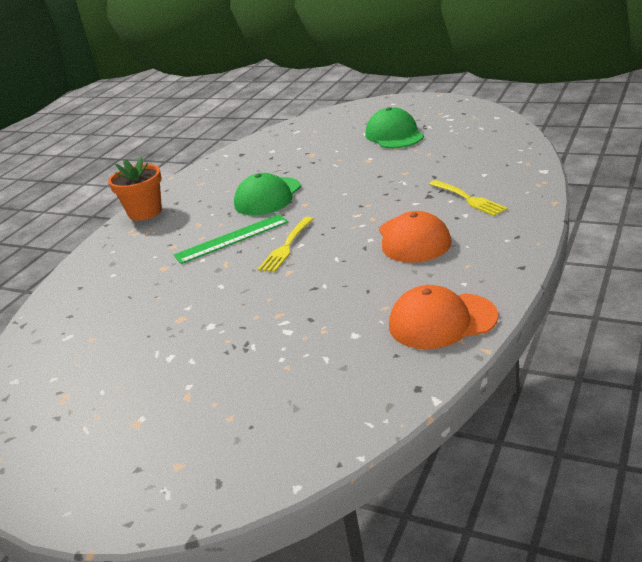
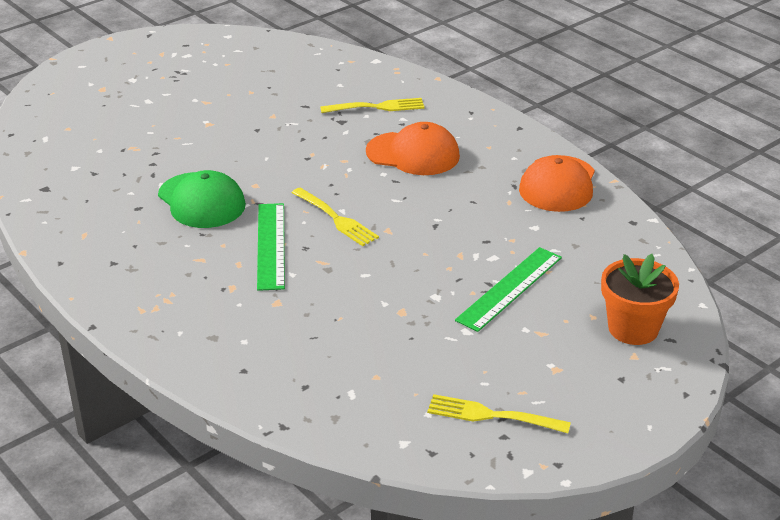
camera: 70 degrees left, 5 degrees up
(58, 411) = (492, 415): none -> yellow fork
(145, 212) = (104, 290): orange flower pot -> orange flower pot (633, 328)
(245, 356) = (509, 288): none -> green ruler
(394, 135) = (172, 92): green cap -> none

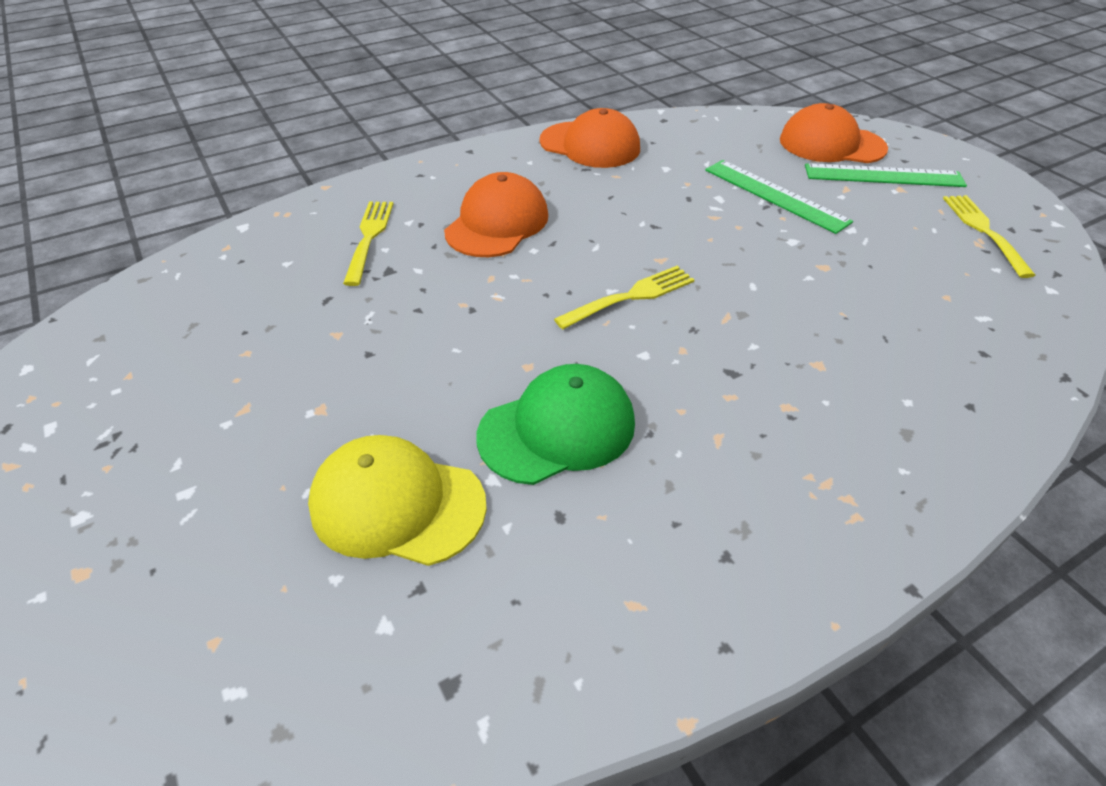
camera: 80 degrees left, 10 degrees up
(143, 158) = (397, 504): none -> yellow cap
(270, 245) = (687, 360): green ruler -> green ruler (883, 176)
(492, 415) = (984, 231): yellow fork -> yellow fork turned 150 degrees clockwise
(633, 328) = (831, 144): orange flower pot -> orange cap

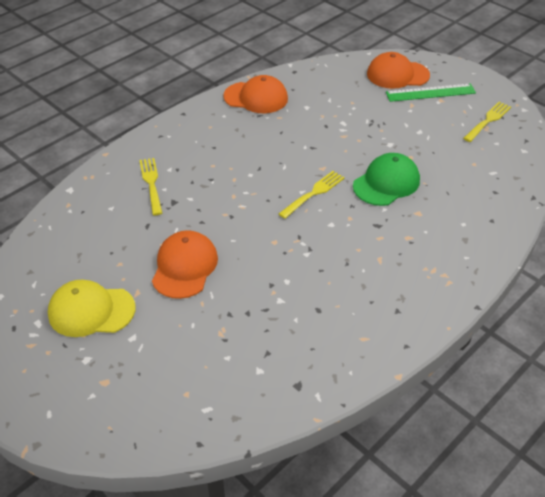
camera: 15 degrees left, 0 degrees up
(397, 504) = (240, 320): yellow cap -> yellow cap (91, 311)
(497, 223) = (222, 161): orange cap -> orange cap (184, 267)
(557, 429) = (302, 270): green cap -> green cap (386, 183)
(775, 195) = (373, 116): green ruler -> none
(984, 231) = (488, 121): yellow fork -> yellow fork turned 60 degrees clockwise

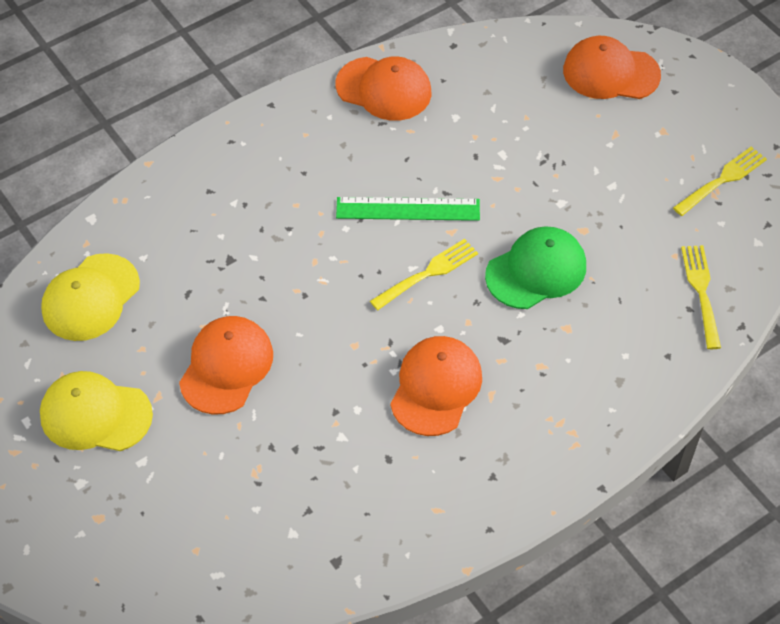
camera: 10 degrees right, 10 degrees up
(76, 237) = (90, 297): none -> yellow cap
(151, 183) = (205, 224): yellow fork -> yellow fork (701, 292)
(339, 260) = (436, 387): none -> orange cap
(430, 93) = (651, 115): green ruler -> green ruler (408, 209)

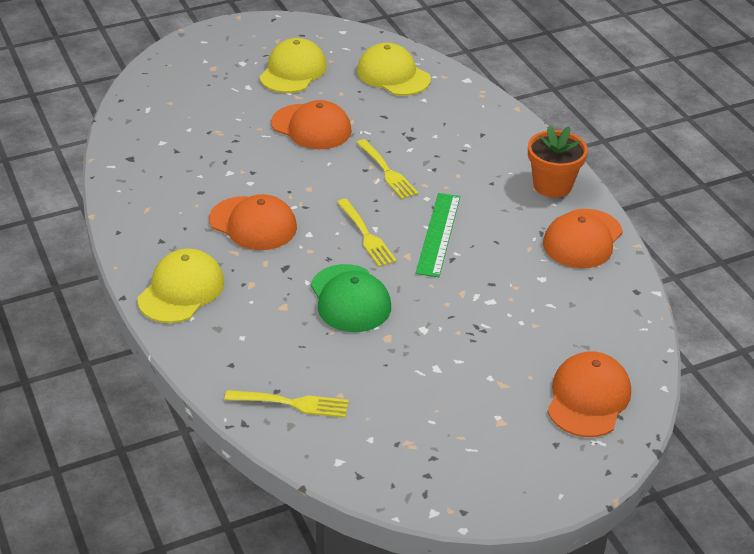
camera: 100 degrees right, 15 degrees down
(296, 119) = (552, 185): none -> orange flower pot
(572, 431) = (181, 290): none -> yellow cap
(722, 180) = (425, 453): yellow fork -> yellow fork (387, 172)

